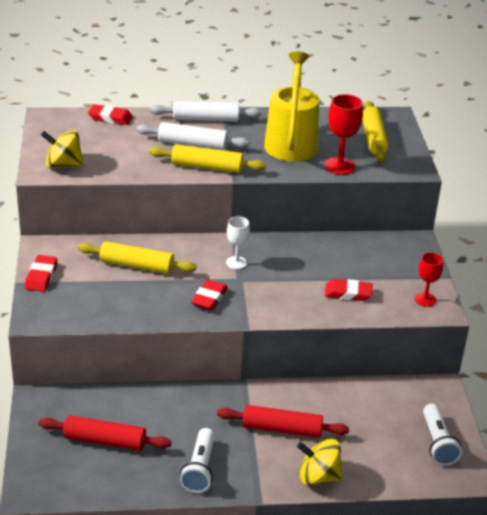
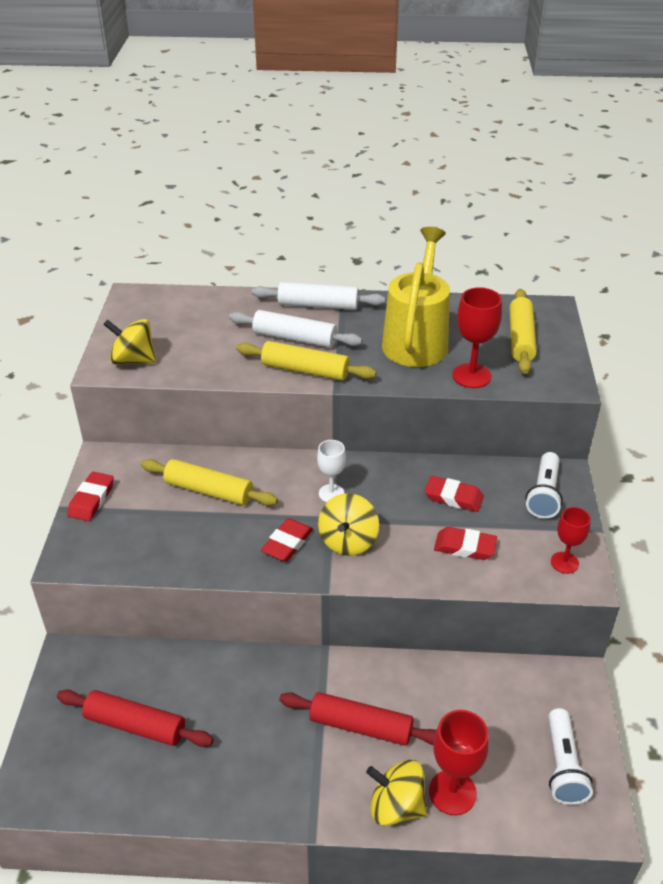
camera: 10 degrees right, 5 degrees up
(110, 118) = (205, 300): red eraser -> red eraser (453, 497)
(200, 469) = (244, 780): white flashlight -> white flashlight (544, 494)
(257, 294) = (348, 541): none -> yellow spinning top
(358, 465) = (452, 792): none -> red goblet

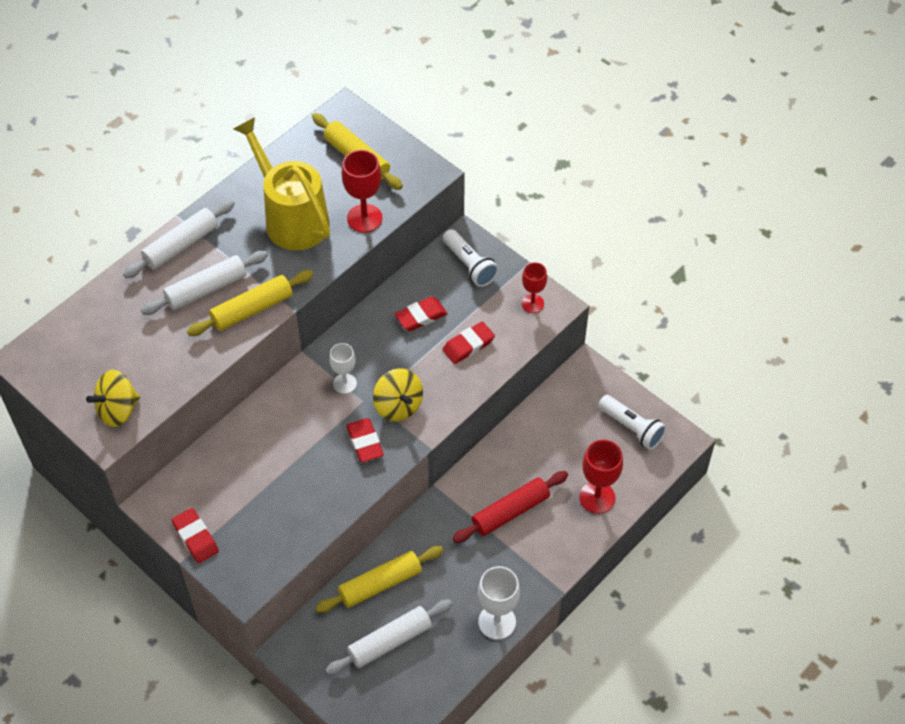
camera: 50 degrees left, 15 degrees up
(135, 725) = (390, 641): red rolling pin -> white rolling pin
(208, 491) = (264, 456): yellow rolling pin -> yellow rolling pin (380, 584)
(229, 802) = (497, 622): none -> white goblet
(396, 806) = (579, 533): yellow spinning top -> none

